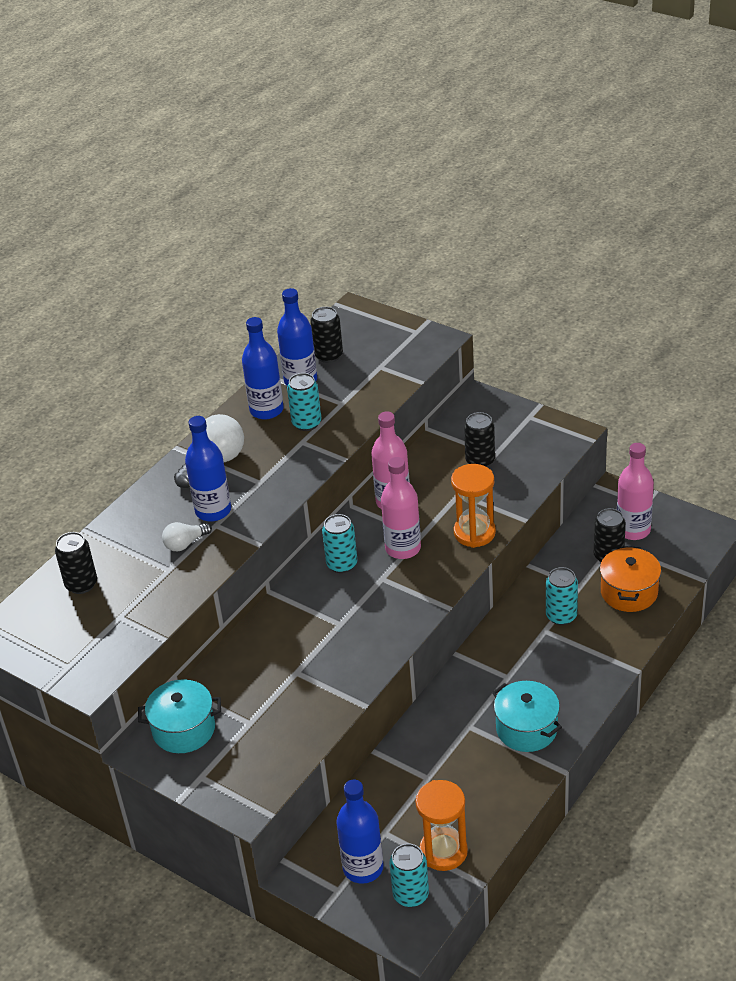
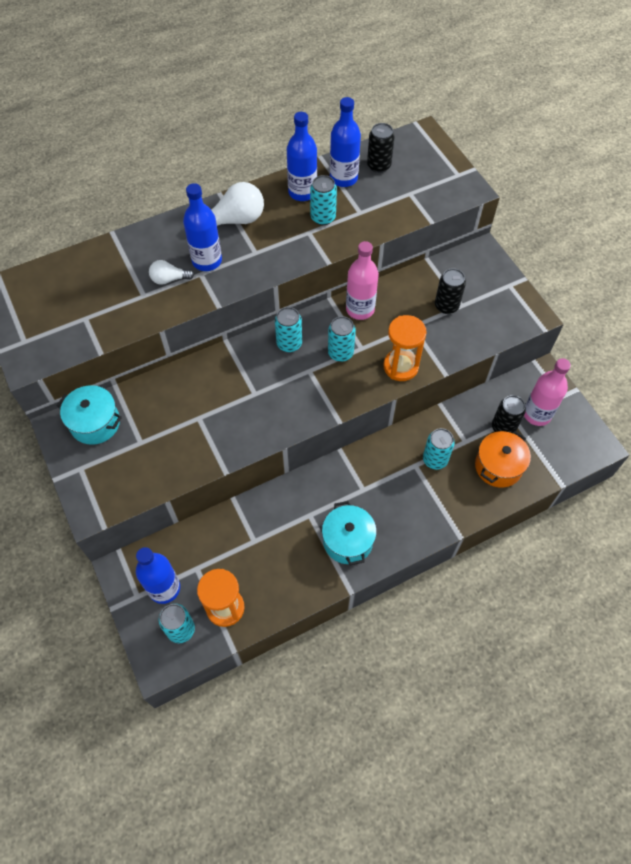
camera: 25 degrees right, 20 degrees up
(81, 584) = (79, 277): black can -> none
(403, 548) = (340, 353): pink bottle -> turquoise can

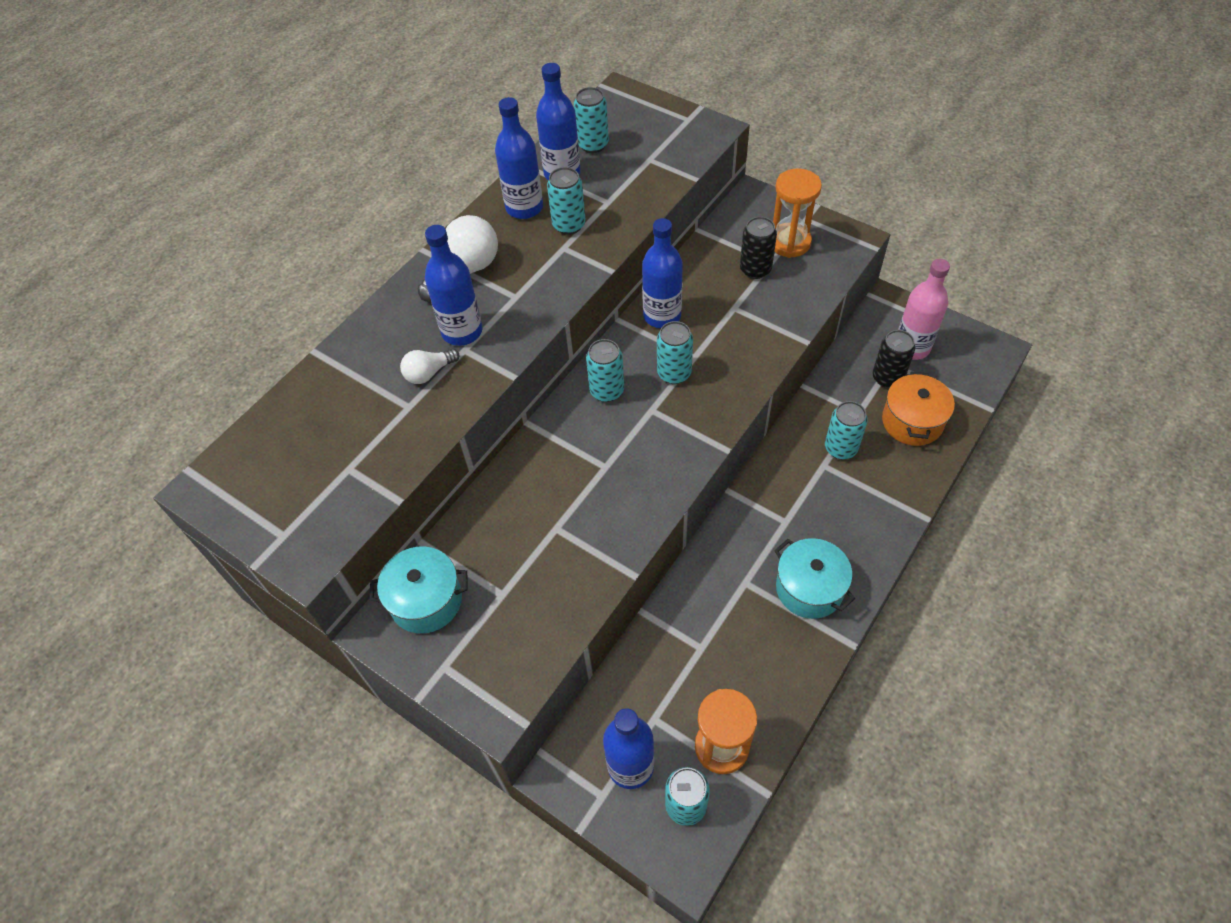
camera: 25 degrees left, 5 degrees down
(360, 309) = (662, 316): pink bottle -> blue bottle
(378, 166) = (593, 145): black can -> turquoise can
(400, 366) = (752, 356): orange hourglass -> orange hourglass (789, 242)

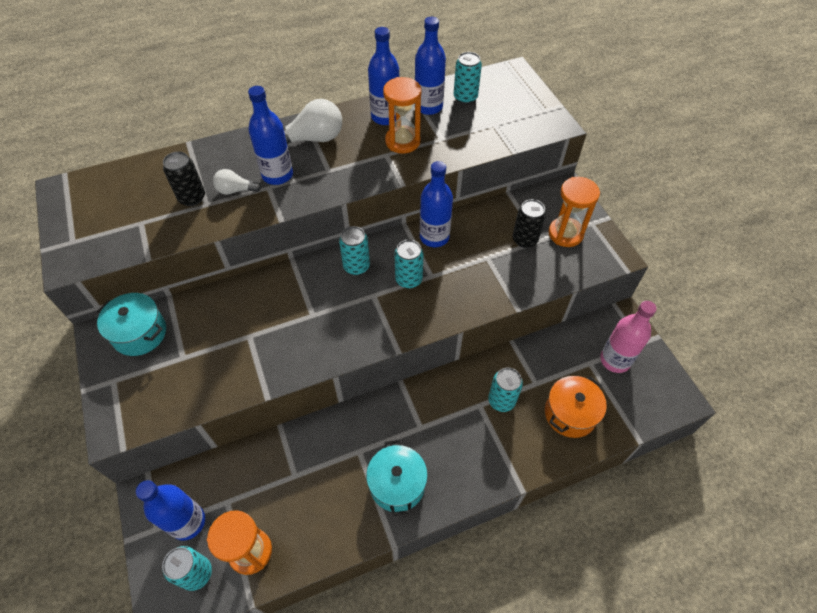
camera: 30 degrees right, 0 degrees up
(569, 225) = (402, 141): turquoise can -> orange hourglass
(887, 378) = (578, 371): black can -> black can (192, 198)

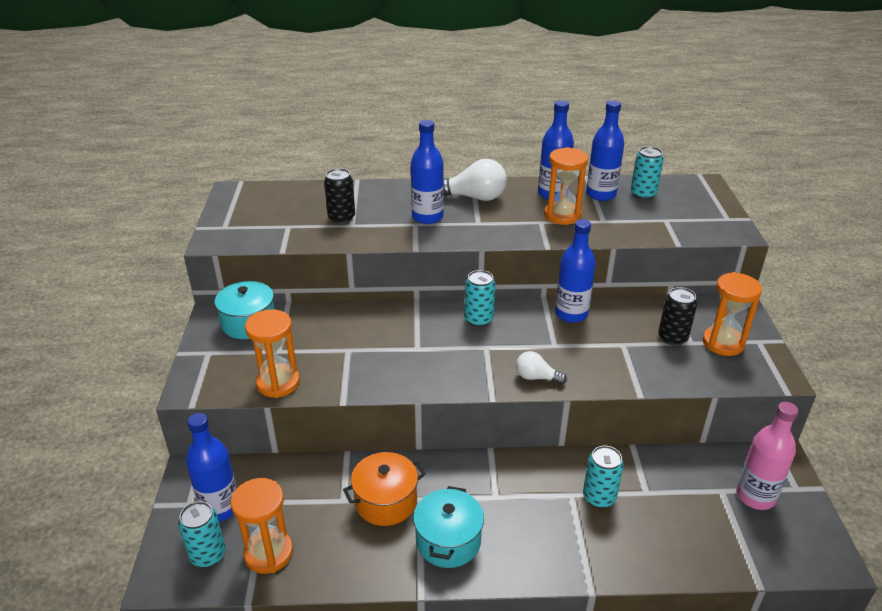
camera: 20 degrees right, 20 degrees down
(197, 395) = (278, 383): none -> orange hourglass
(235, 190) = (383, 220): white light bulb -> white light bulb (536, 377)
(408, 279) = (529, 342): turquoise can -> none
(570, 414) = (679, 533): orange pot -> orange pot (386, 501)

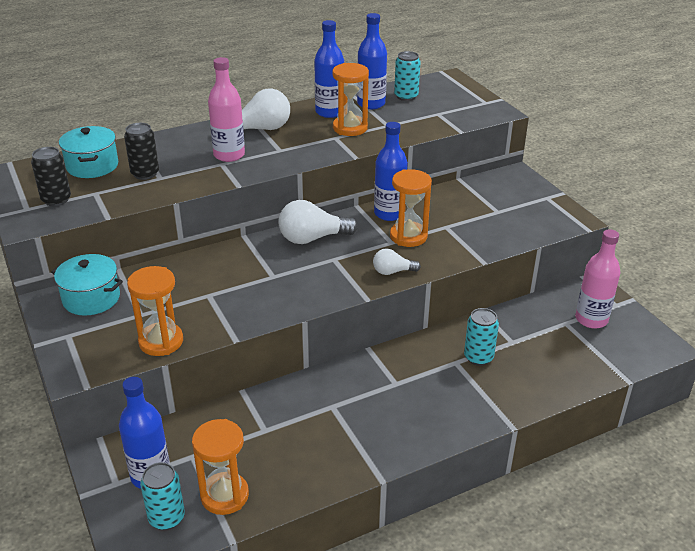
camera: 25 degrees left, 0 degrees up
(386, 501) = (304, 418): orange pot -> none
(427, 217) = (229, 155): blue bottle -> pink bottle
(448, 541) = (378, 430): turquoise pot -> turquoise pot (92, 166)
(478, 319) = (312, 238): turquoise can -> white light bulb
(672, 338) = (481, 212): black can -> black can (56, 200)
(723, 343) = (521, 206): orange hourglass -> orange hourglass (408, 236)

